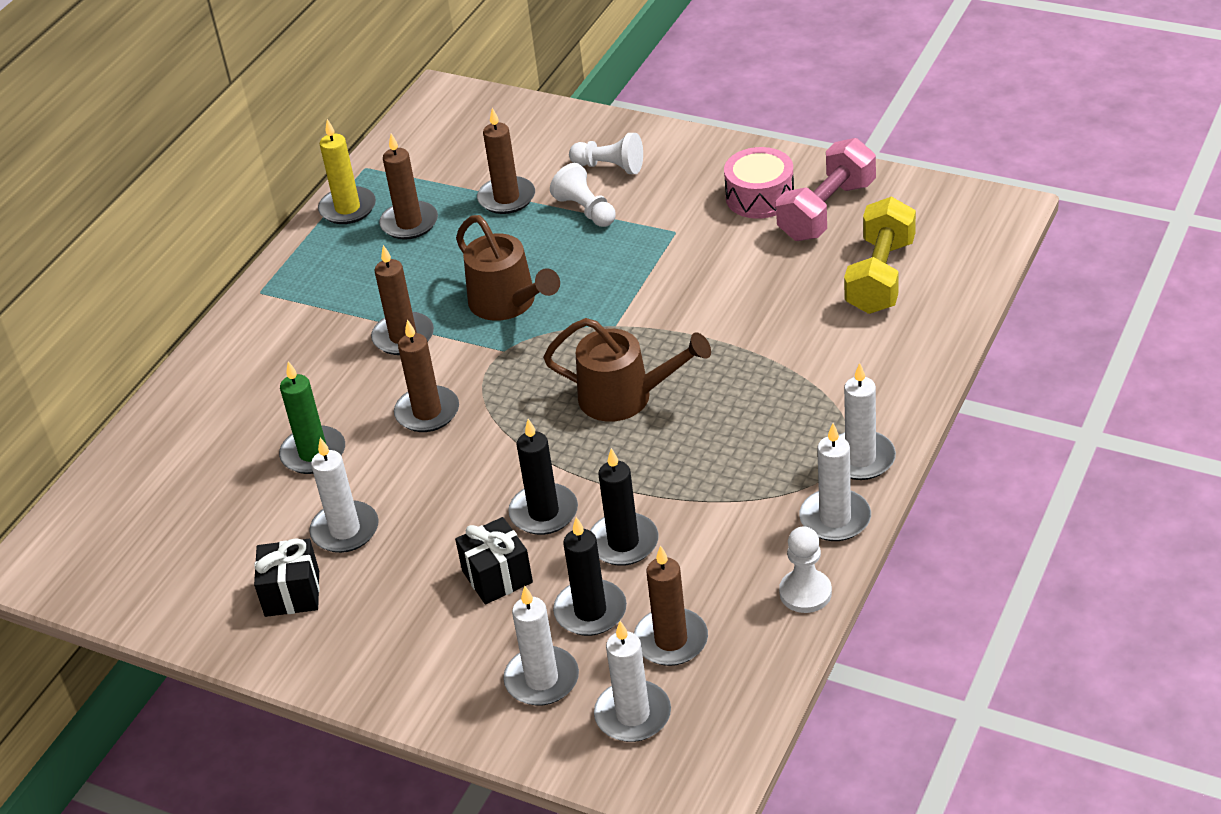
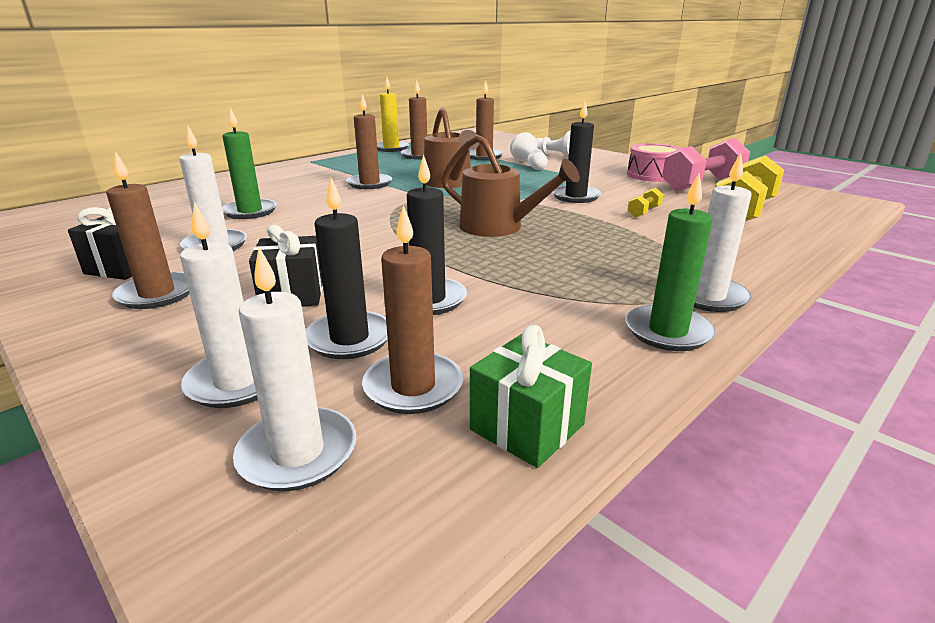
camera: 15 degrees right, 15 degrees down
(427, 412) = (347, 210): brown candle -> brown candle (157, 294)
(544, 512) = (376, 268): black candle -> black candle (575, 196)
(764, 647) = (527, 427): none -> green gift
(772, 310) = (644, 212): none -> yellow dumbbell
(805, 593) = (608, 386): white pawn -> none
(835, 518) = (667, 331): white candle -> green candle

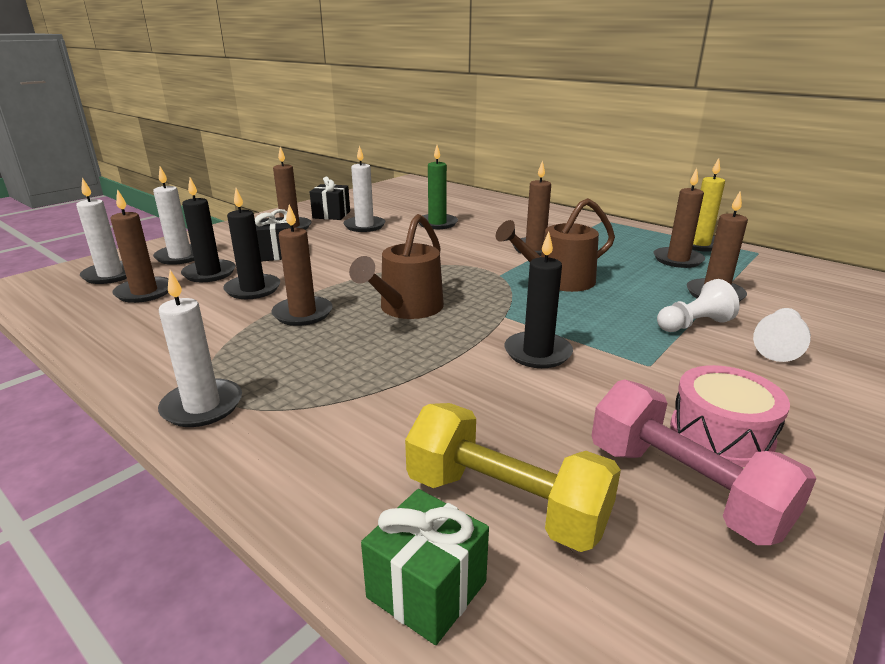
camera: 85 degrees right, 0 degrees up
(507, 267) = (303, 314): none -> brown candle
(527, 427) = (81, 321): green gift -> green gift (426, 589)
(644, 212) = (480, 399): yellow dumbbell -> none
(667, 331) = (150, 375): green candle -> none

